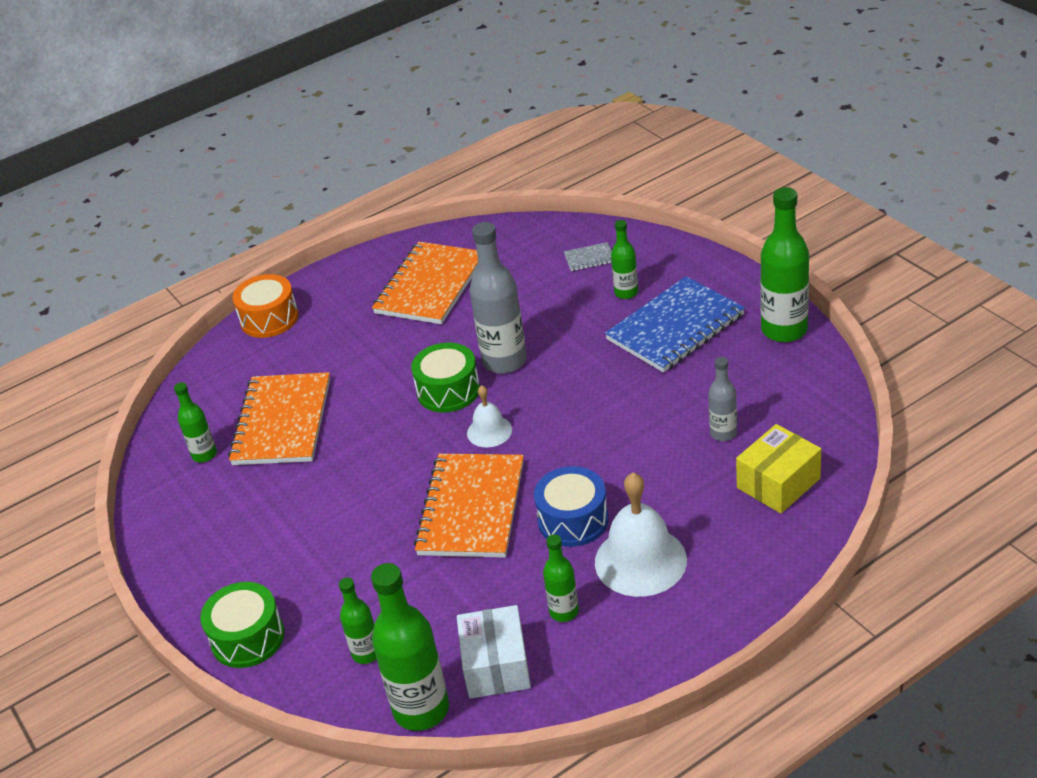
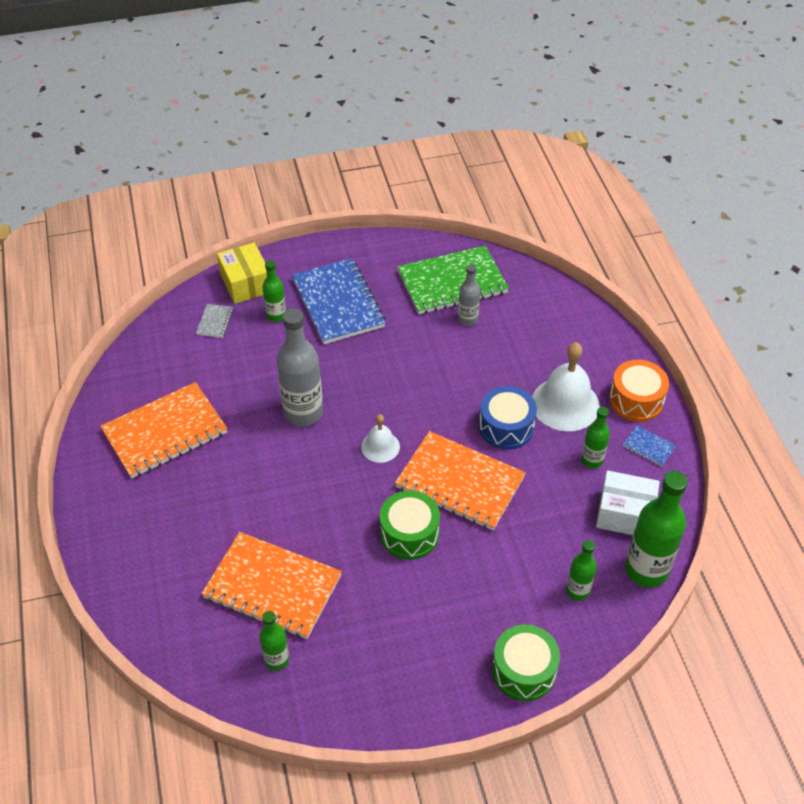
camera: 75 degrees left, 10 degrees up
(269, 318) = (113, 564): orange drum -> orange drum (636, 400)
(430, 286) = (165, 432): orange notebook -> orange notebook turned 75 degrees counterclockwise
(448, 390) = (313, 459): green drum -> green drum (409, 534)
(615, 661) = (648, 447): none -> blue notebook
(775, 400) = (452, 282): none -> green notebook
(778, 483) = (531, 311): yellow box -> yellow box (246, 283)
(784, 330) = (383, 251): green bottle -> none

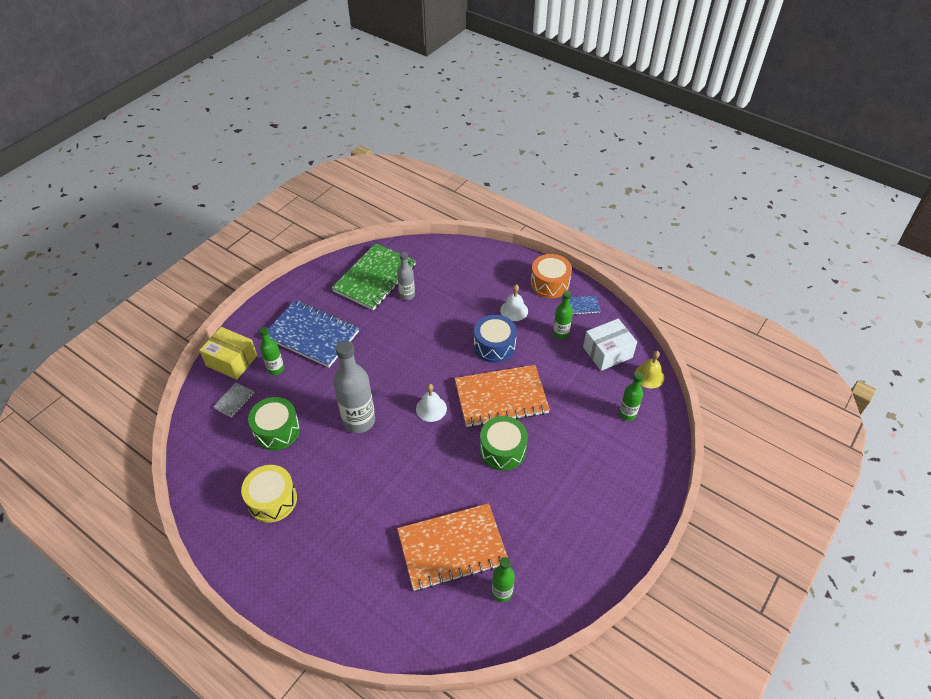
camera: 40 degrees left, 0 degrees up
(165, 432) = (272, 500): orange notebook -> yellow drum
(215, 322) = (234, 400): grey notebook -> grey notebook turned 60 degrees clockwise
(524, 670) = (645, 482): green drum -> green drum (277, 430)
(565, 404) = (514, 310): white bell -> white bell, size x0.55
(646, 570) = (649, 376): green bottle -> yellow bell

